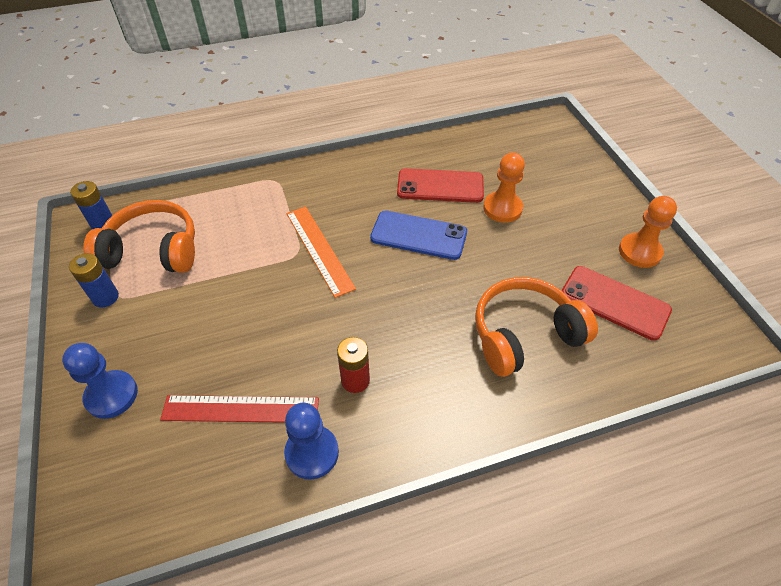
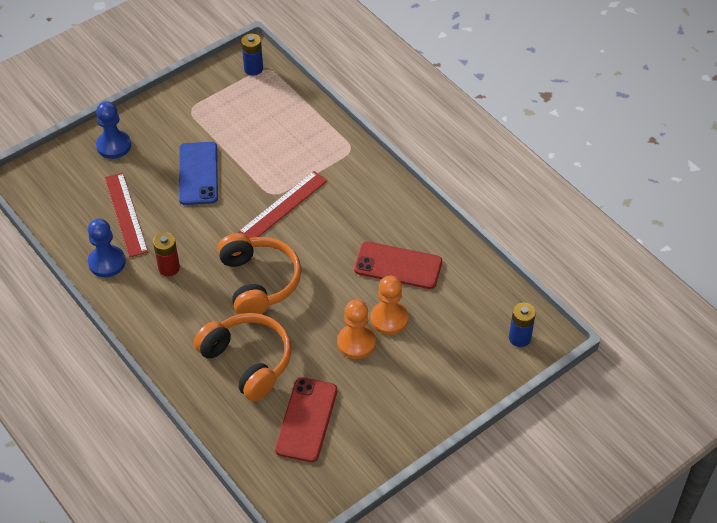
camera: 70 degrees right, 0 degrees up
(105, 297) = (187, 104): blue battery -> blue battery (519, 338)
(153, 250) = (240, 108): orange headphones -> orange headphones (259, 282)
(319, 249) = (283, 206): orange ruler -> red ruler
(418, 235) = (327, 266): blue phone -> blue phone (198, 173)
(440, 186) = (398, 265): red phone -> red phone turned 60 degrees counterclockwise
(639, 252) = (378, 433): orange pawn -> orange pawn (356, 343)

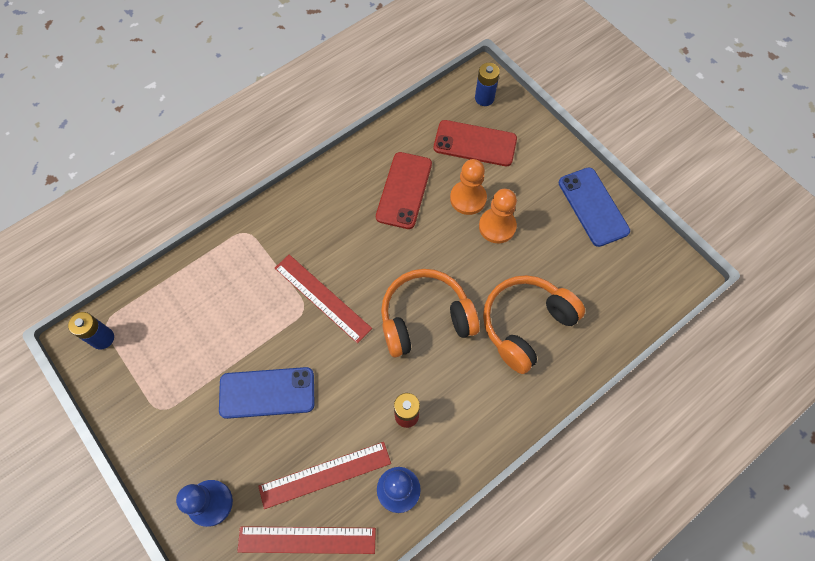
camera: 90 degrees left, 15 degrees up
(77, 205) = (307, 540): none -> red ruler
(306, 420) = (587, 268): red phone -> red phone (475, 143)
(381, 432) = (593, 206): none -> blue phone

